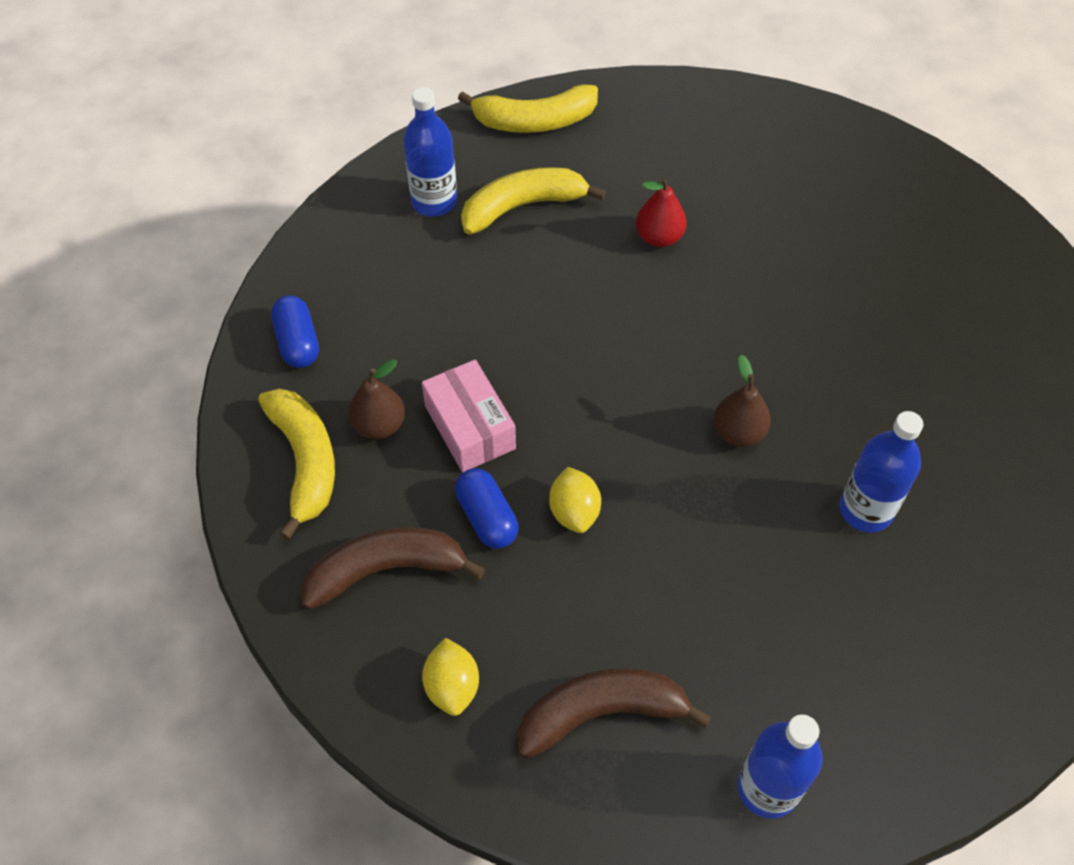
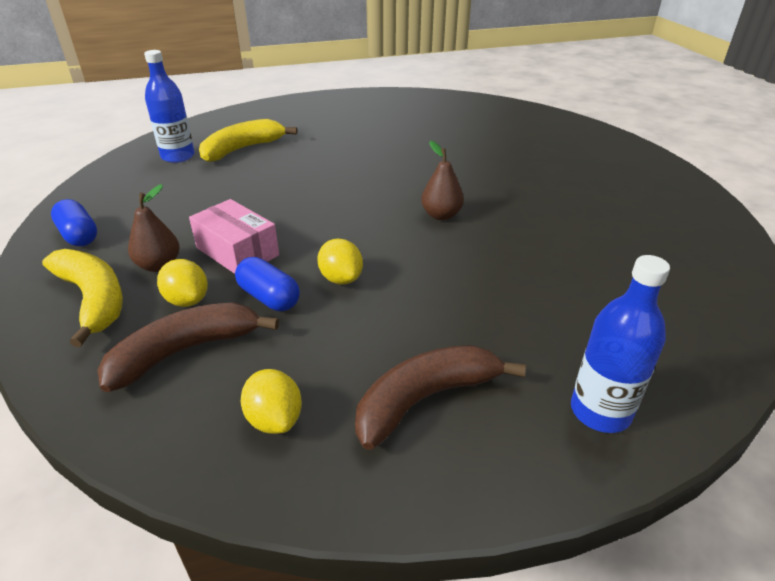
camera: 20 degrees left, 20 degrees down
(400, 494) = (187, 300): none -> yellow lemon
(535, 121) = (238, 118): yellow banana -> none
(659, 237) = (340, 147): red pear -> none
(865, 510) = (551, 232): blue bottle -> none

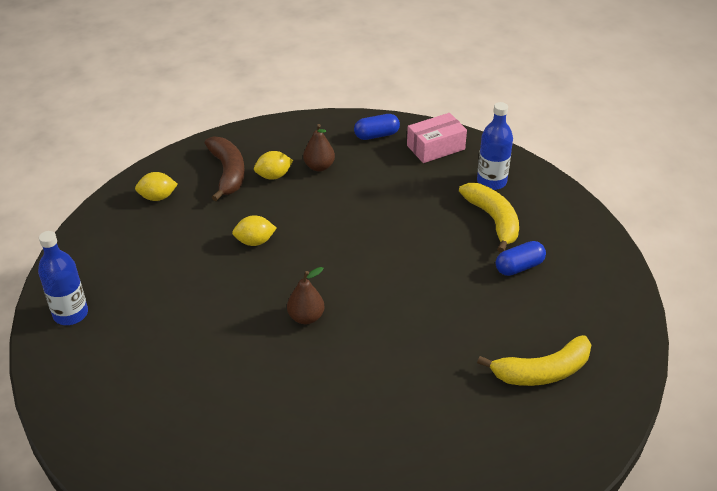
camera: 110 degrees right, 5 degrees up
(93, 299) = (297, 143): yellow banana -> yellow banana (542, 372)
(237, 251) = (316, 200): pink box -> pink box (435, 147)
(269, 297) = (255, 208): blue capsule -> blue capsule (519, 267)
(425, 399) = (130, 250): brown banana -> none

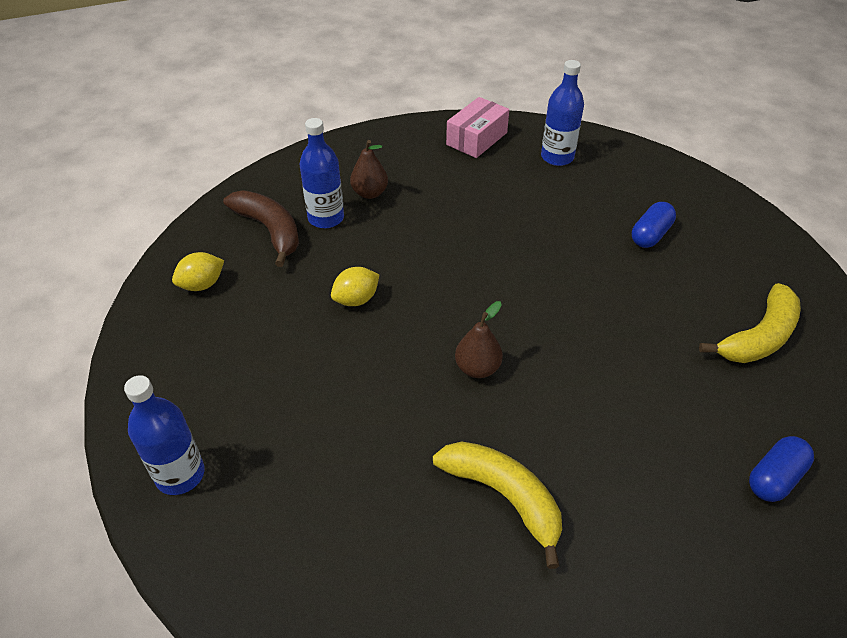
camera: 25 degrees left, 5 degrees up
(273, 176) = (326, 218): yellow lemon -> blue bottle
(376, 135) = (407, 143): blue capsule -> blue capsule (774, 477)
(493, 220) = (589, 195): yellow banana -> yellow banana (504, 496)

